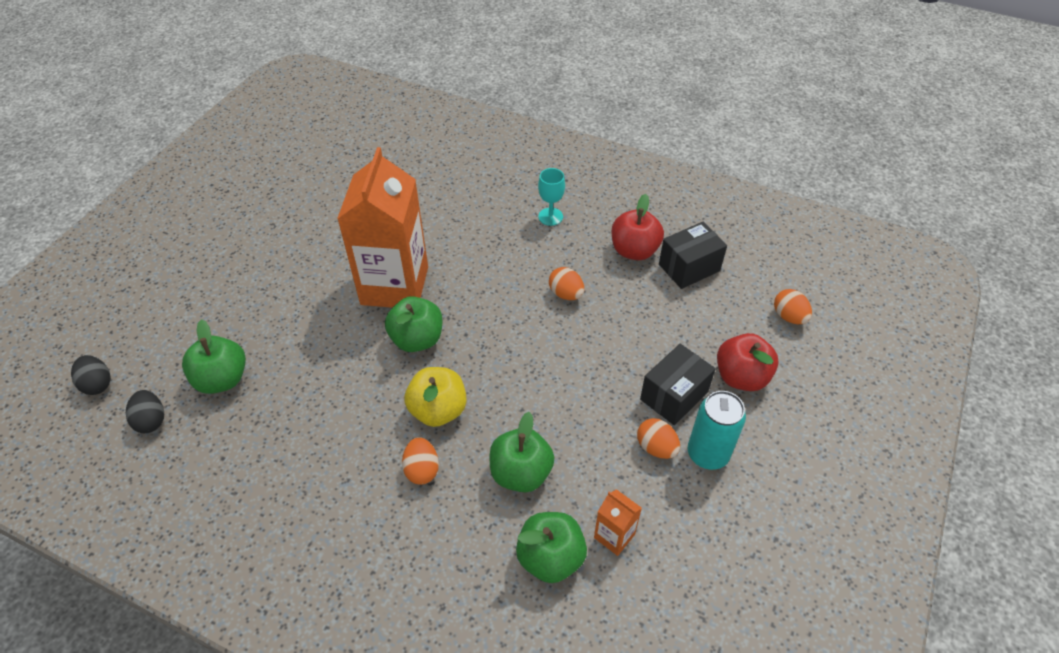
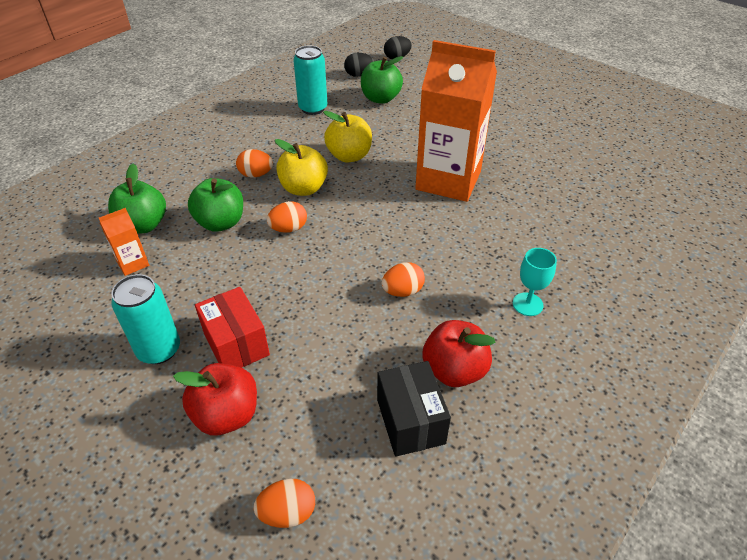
camera: 105 degrees right, 5 degrees down
(253, 453) = (313, 108): none -> turquoise can
(364, 382) = (349, 156): none -> yellow apple
(417, 339) = (381, 186): green apple -> none
(656, 447) = (190, 312): orange egg -> orange egg (288, 229)
(674, 396) = (236, 344): black box -> red box

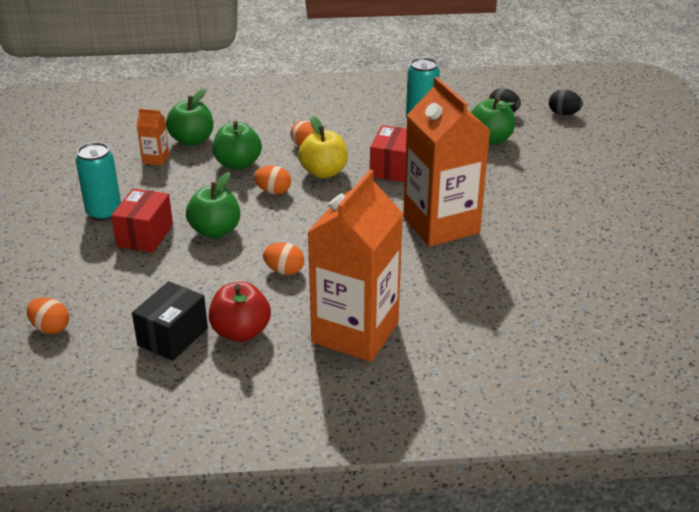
camera: 45 degrees right, 10 degrees down
(226, 415) = (89, 266): red apple -> none
(293, 295) = (215, 231): none -> green apple
(349, 156) = (392, 168): yellow apple -> red box
(527, 304) = (355, 332): turquoise goblet -> orange carton

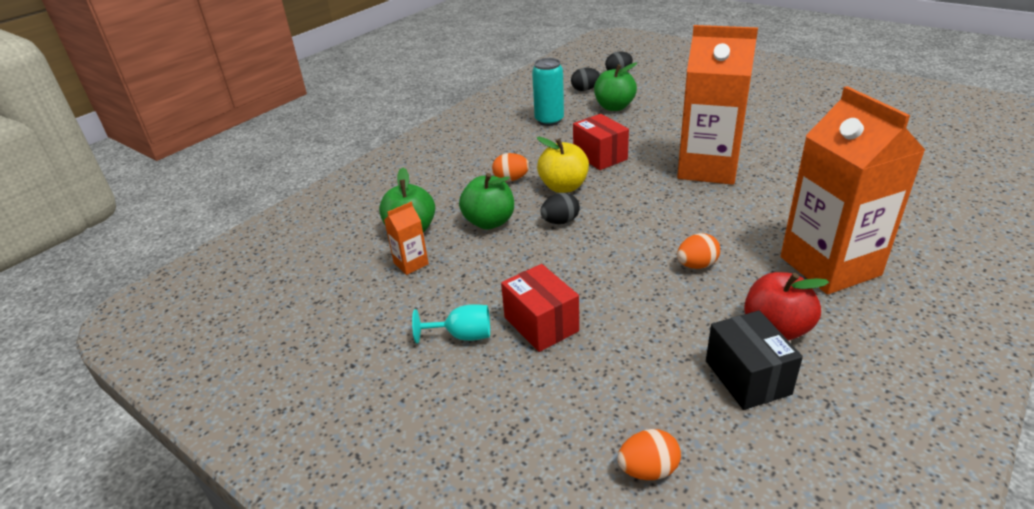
camera: 45 degrees left, 0 degrees up
(104, 213) = (463, 336): turquoise can -> turquoise goblet
(215, 231) = (585, 277): green apple -> none
(273, 191) = (560, 222): orange egg -> black egg

